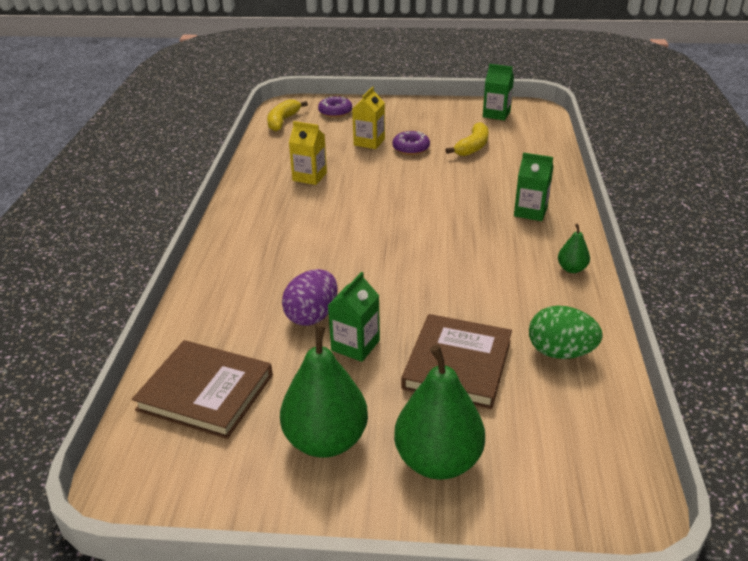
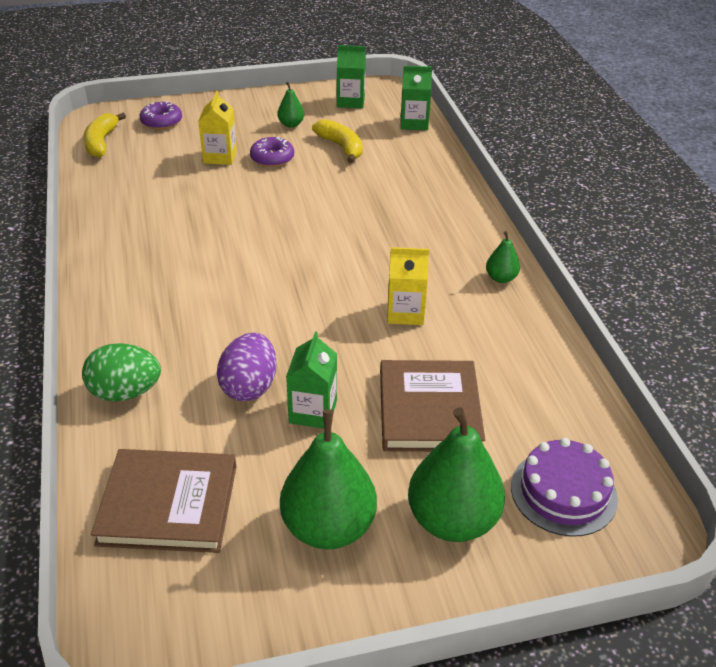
camera: 20 degrees left, 5 degrees up
(309, 177) = (168, 212): yellow carton -> yellow carton (405, 313)
(438, 125) = (291, 124): none -> green pear
(472, 147) = (341, 147): yellow banana -> yellow banana turned 45 degrees counterclockwise
(530, 212) = (434, 218): green carton -> green carton (414, 123)
(555, 461) = (563, 492): none -> purple cake
(560, 352) = (525, 375): green egg -> green egg (125, 392)

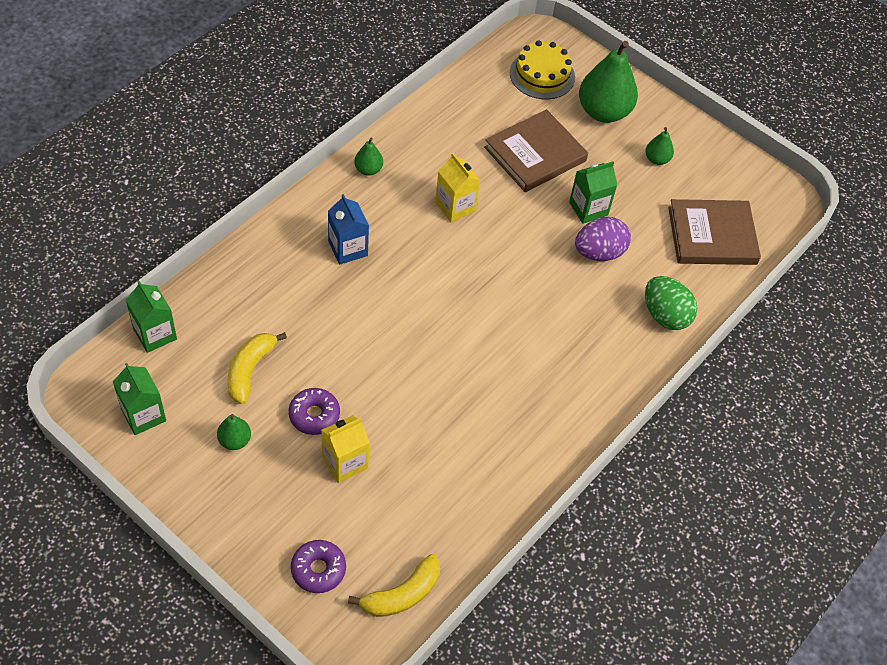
camera: 130 degrees left, 15 degrees up
(168, 504) = (712, 236): brown book -> brown book turned 60 degrees counterclockwise
(328, 527) = (657, 159): green pear -> green pear, size x0.47
(413, 230) = (348, 248): none -> blue carton
(563, 492) = (542, 75): purple cake -> yellow cake

